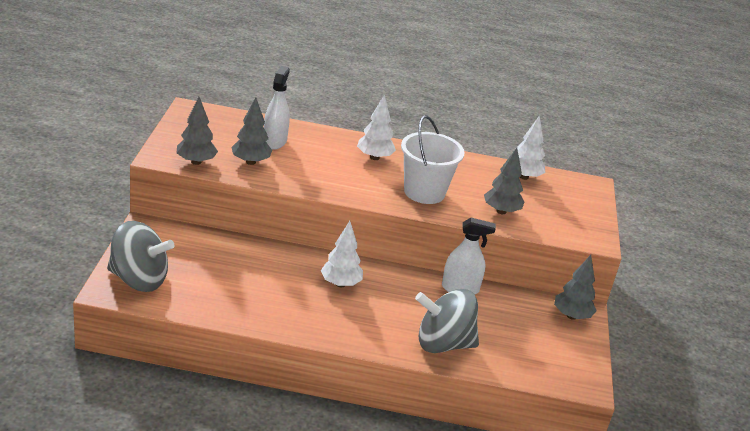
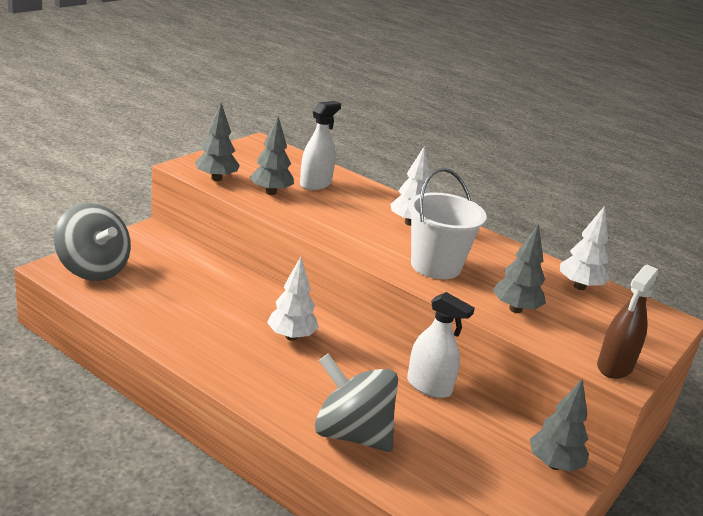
camera: 30 degrees right, 5 degrees down
(588, 235) = (615, 366): none -> brown spray bottle

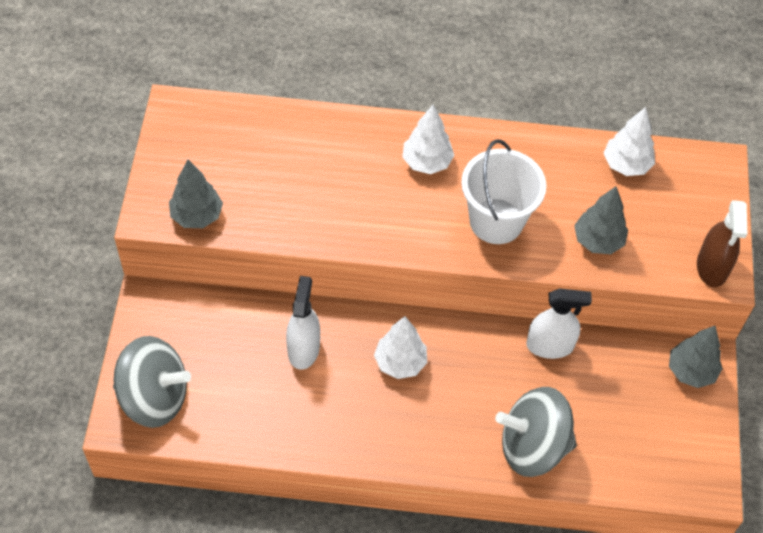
camera: 30 degrees left, 30 degrees up
(271, 192) = (266, 202): grey tree -> none
(315, 184) = (293, 154): white spray bottle -> white spray bottle (303, 349)

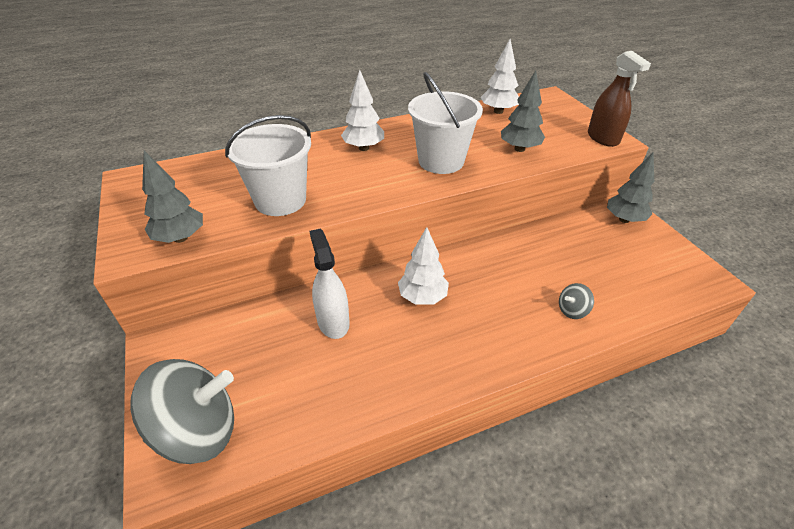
camera: 25 degrees left, 15 degrees down
(303, 206) = (280, 200): none -> white bucket
(533, 446) = (572, 310): grey spinning top -> grey spinning top, size x0.42
(549, 346) = (522, 241): white spray bottle -> none

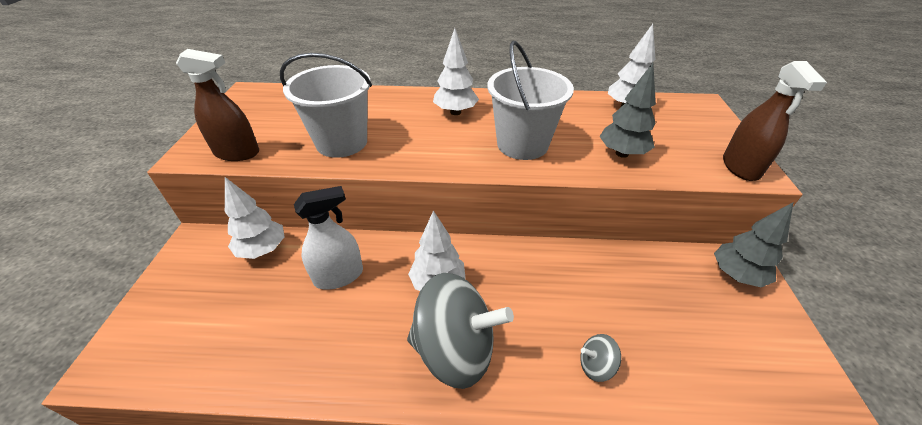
camera: 25 degrees right, 0 degrees up
(180, 238) = (237, 153): grey tree -> brown spray bottle
(198, 431) = (159, 334): grey spinning top -> grey spinning top (455, 349)
(241, 326) = (263, 249): none -> white tree
(333, 322) = (338, 276): white spray bottle -> white spray bottle turned 60 degrees clockwise

